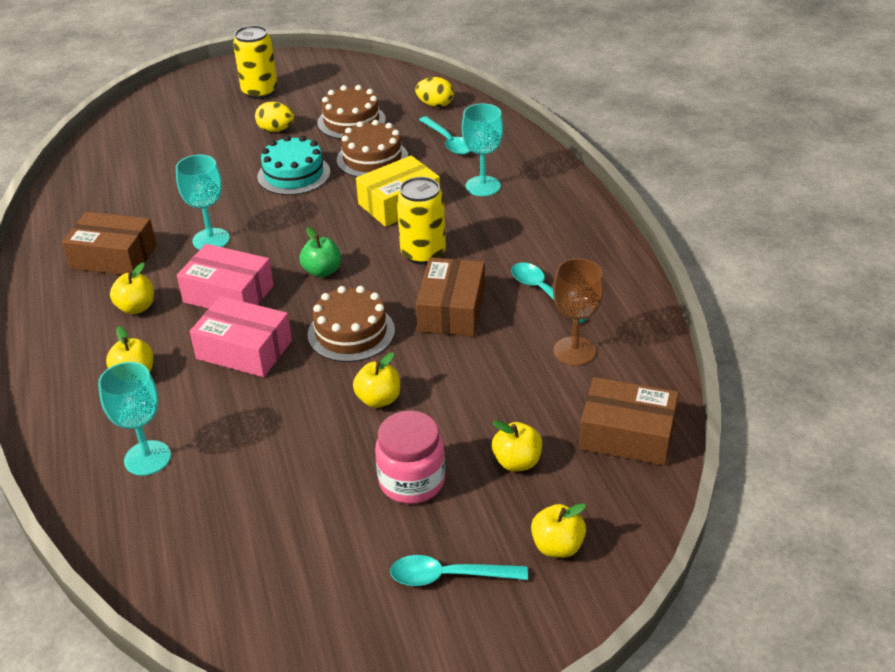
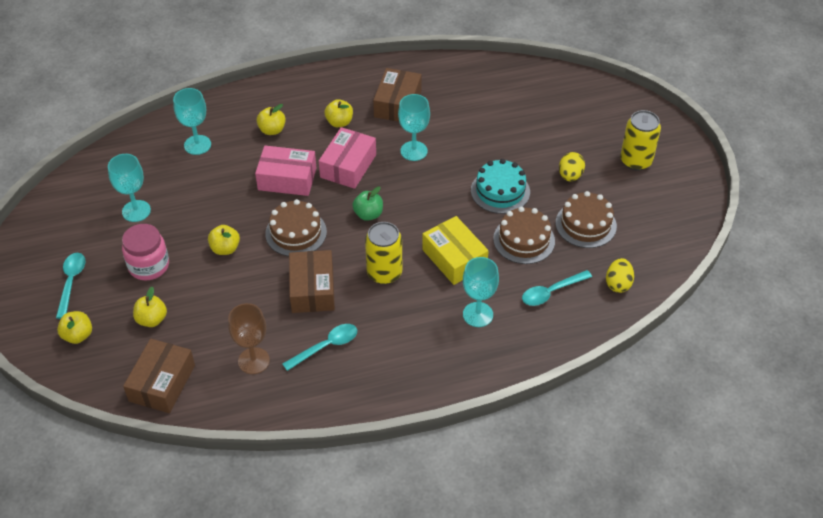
camera: 90 degrees right, 10 degrees up
(244, 349) = (287, 179): pink box -> pink box turned 75 degrees clockwise
(291, 515) = (136, 211): none -> turquoise goblet
(452, 310) = (312, 289): brown box -> brown box turned 75 degrees clockwise

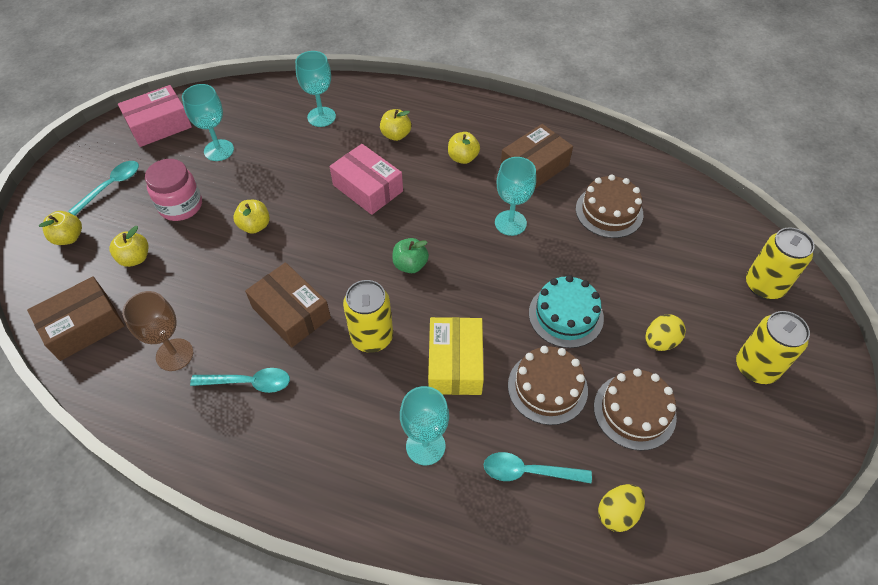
camera: 35 degrees right, 5 degrees up
(296, 233) = (328, 245): brown cake -> brown cake (609, 211)
(312, 289) = (291, 313): brown box -> brown box turned 75 degrees counterclockwise
(348, 166) = (434, 205): pink box -> pink box (159, 125)
(606, 109) = (764, 285): none -> yellow can

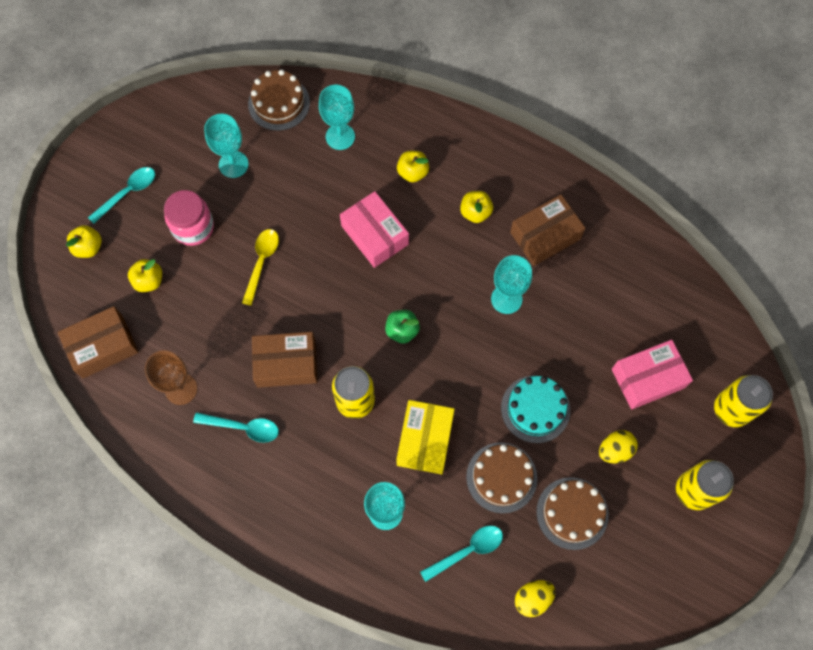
camera: 10 degrees right, 15 degrees up
(159, 125) = (176, 122): pink box -> pink box (648, 378)
(255, 226) = (261, 262): yellow apple -> yellow spoon
(291, 313) = (286, 363): brown box -> brown box turned 60 degrees counterclockwise
(528, 471) = (467, 550): turquoise spoon -> turquoise spoon turned 135 degrees clockwise
(609, 211) = (606, 301): brown cake -> brown cake (279, 103)

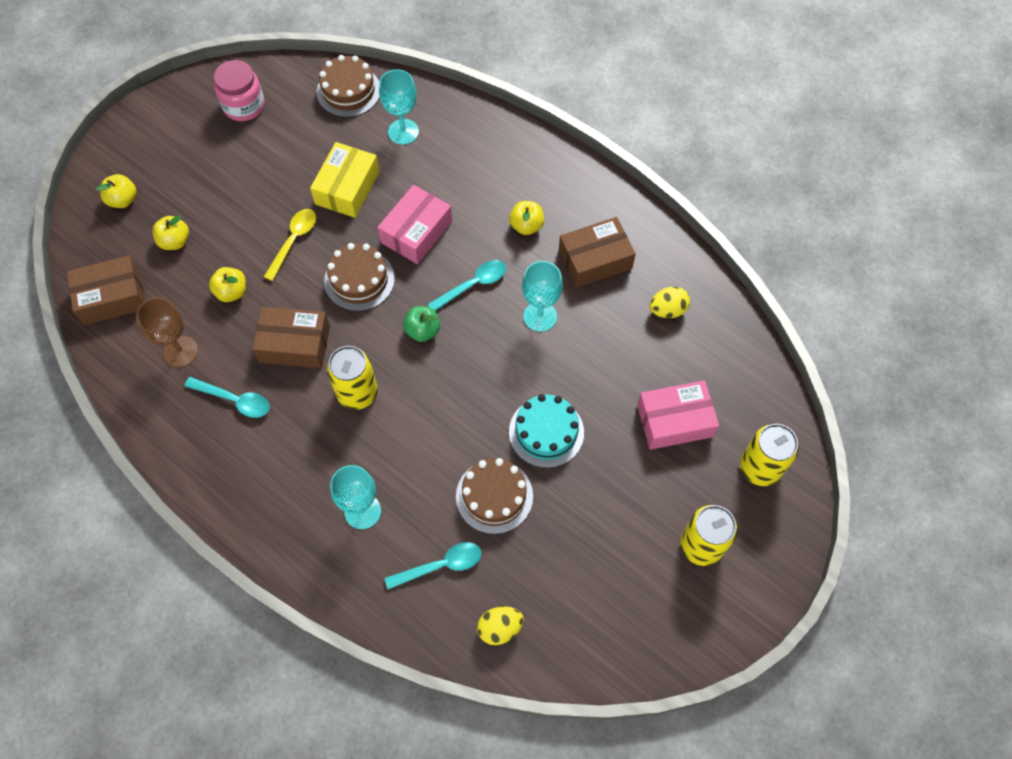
camera: 10 degrees right, 5 degrees down
(128, 193) = (175, 154): turquoise spoon -> turquoise spoon (473, 285)
(193, 227) = (233, 196): pink jar -> pink jar (244, 106)
(233, 164) = (288, 142): turquoise goblet -> none
(375, 235) = (416, 232): pink box -> pink box turned 60 degrees clockwise
(412, 172) = (470, 177): yellow apple -> yellow apple (232, 292)
(425, 440) = (421, 444): yellow box -> yellow box (347, 188)
(572, 513) = (562, 546): brown cake -> brown cake (359, 280)
(615, 450) = (623, 489): yellow egg -> yellow egg (667, 310)

